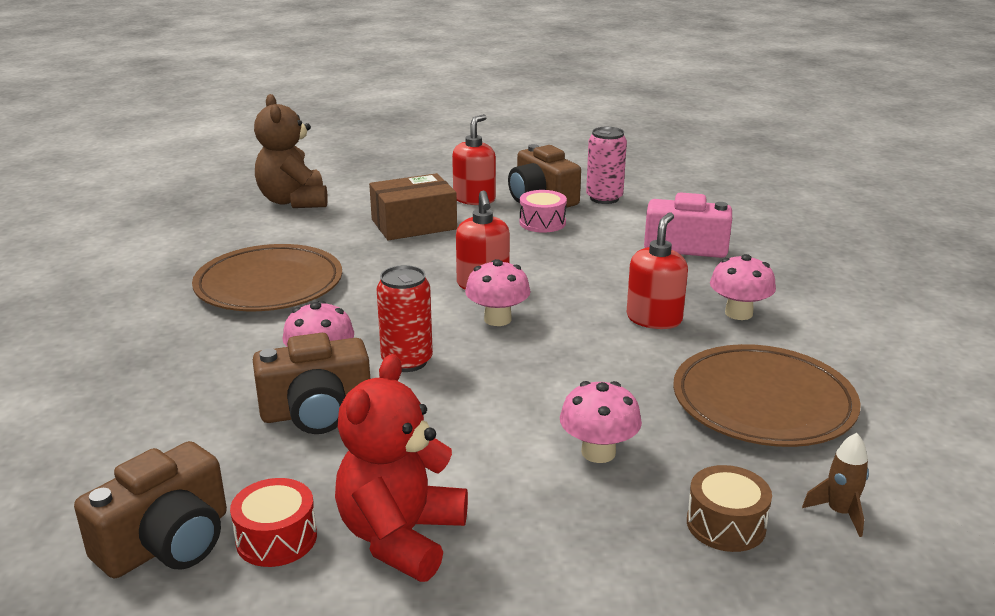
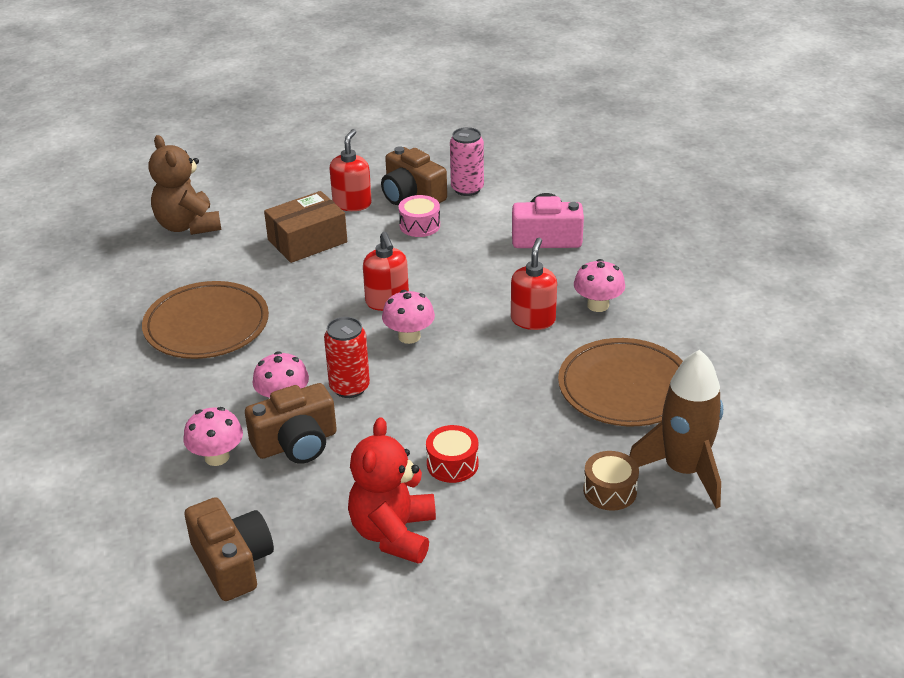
camera: 10 degrees left, 10 degrees up
(167, 542) = (232, 563): brown camera -> brown camera turned 60 degrees counterclockwise
(276, 538) = (308, 548): red drum -> red drum (452, 464)
(598, 452) = (513, 447): pink mushroom -> pink mushroom (217, 457)
(839, 513) = (683, 470): brown rocket -> brown rocket, size x2.33

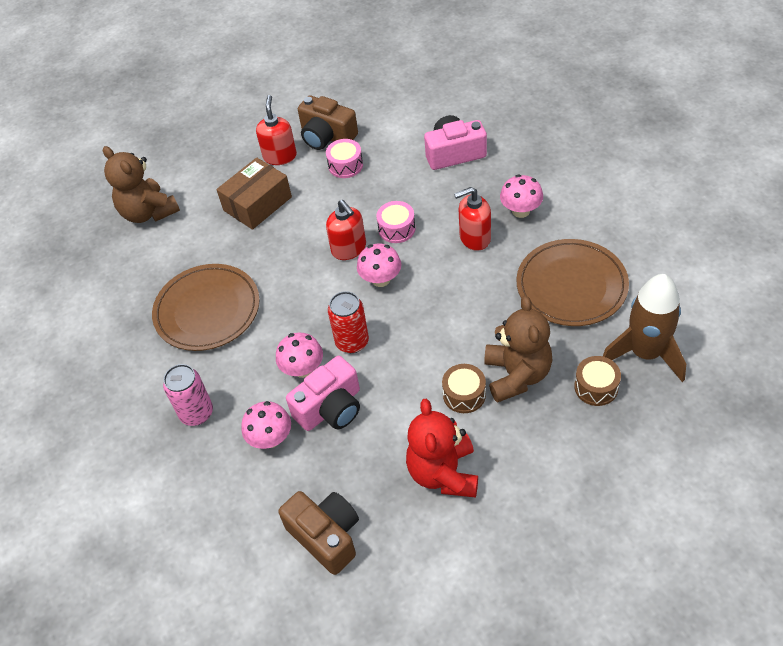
camera: 10 degrees left, 15 degrees up
(296, 443) = (330, 408): brown camera -> pink camera
(449, 294) = (396, 229): none -> pink drum
(452, 464) = (464, 394): red drum -> brown drum
(467, 189) = (370, 119): pink can -> pink can (196, 413)
(522, 459) = (517, 375): none -> brown teddy bear
(533, 320) = (474, 238): red soap dispenser -> red soap dispenser turned 105 degrees counterclockwise

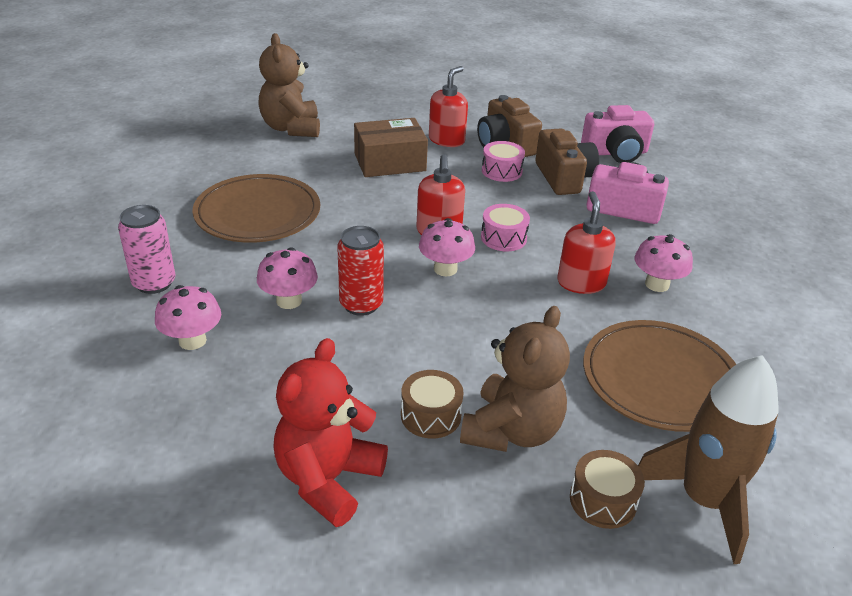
camera: 25 degrees right, 15 degrees down
(326, 536) = (139, 462): brown camera -> brown camera (563, 178)
(330, 408) = (278, 347): pink camera -> pink camera (615, 153)
(474, 238) = (581, 283): red soap dispenser -> red soap dispenser turned 75 degrees clockwise

